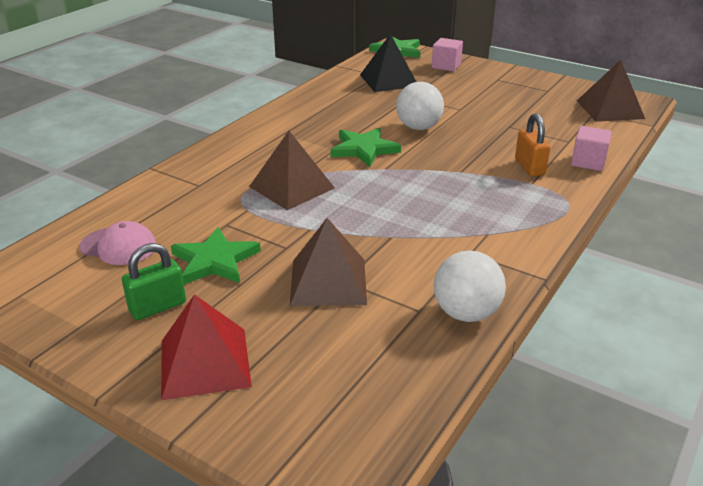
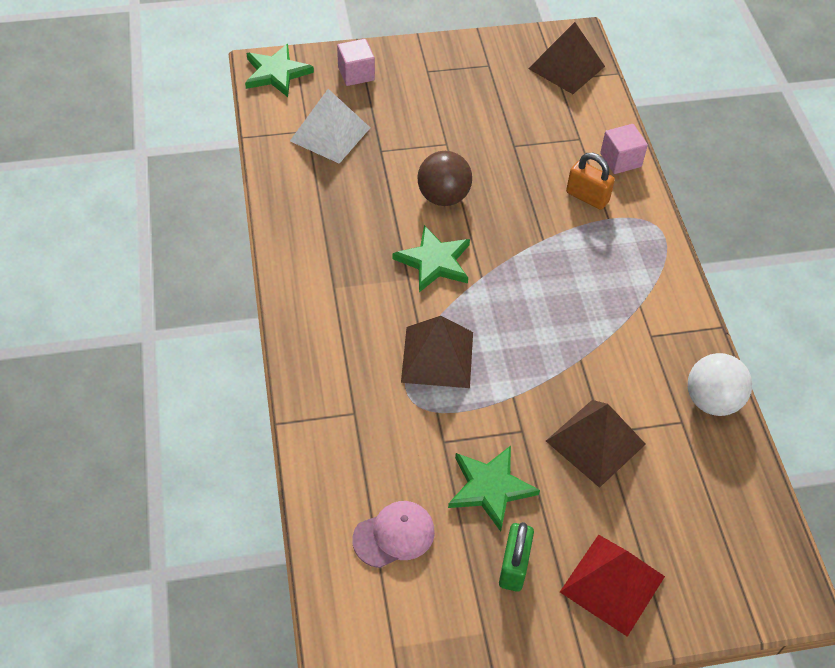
camera: 45 degrees left, 20 degrees up
(388, 80) = (330, 134): black pyramid -> white pyramid
(418, 127) = (443, 197): white ball -> brown ball

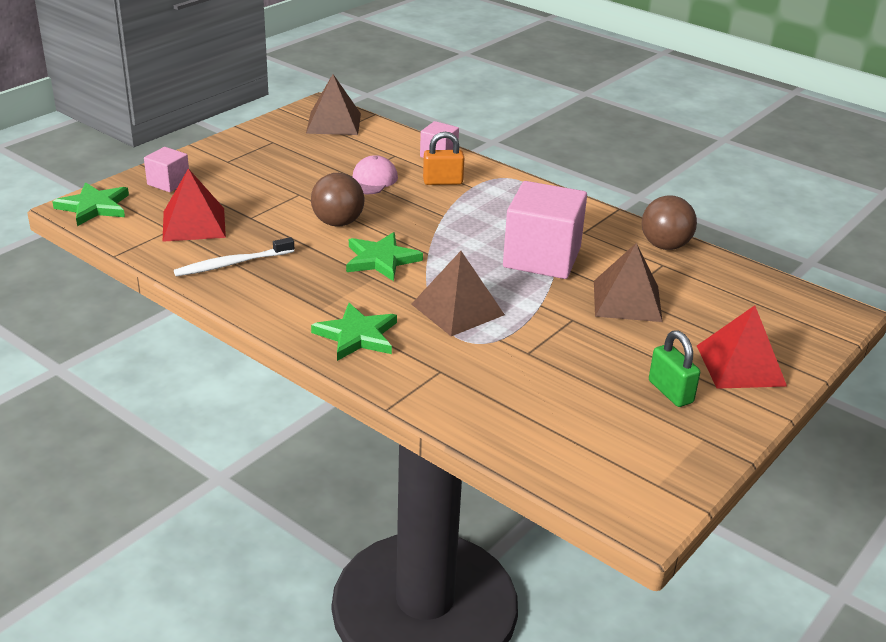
camera: 40 degrees left, 20 degrees down
(315, 196) = (232, 264): none -> white toothbrush
(330, 134) = (194, 224): white pyramid -> red pyramid
(394, 535) = (568, 422): pink cap -> pink cap (371, 180)
(490, 488) = (595, 359): green star -> green star (357, 335)
(575, 343) = (542, 258): none -> pink cube
(711, 401) = (665, 246): white ball -> brown ball

